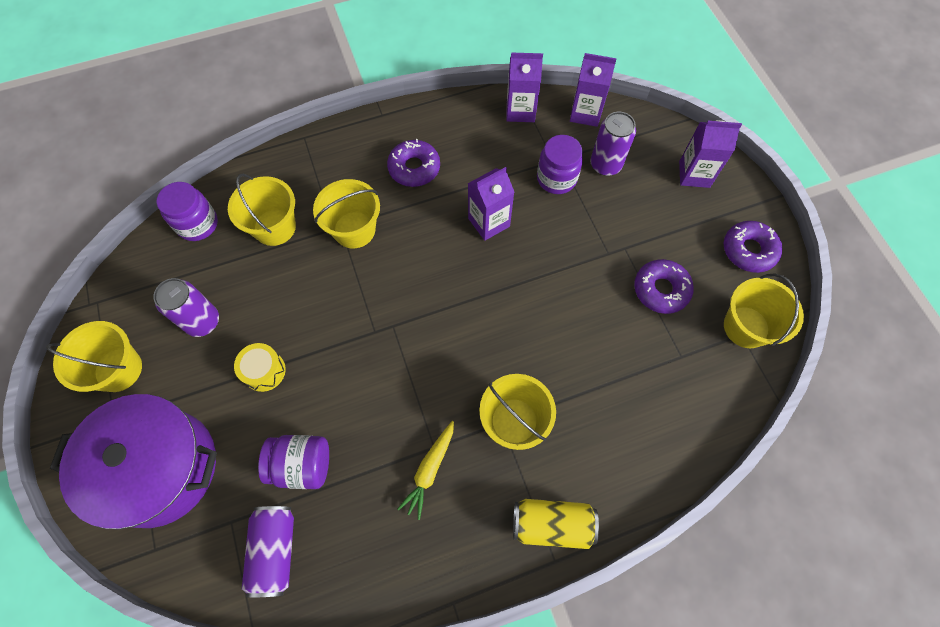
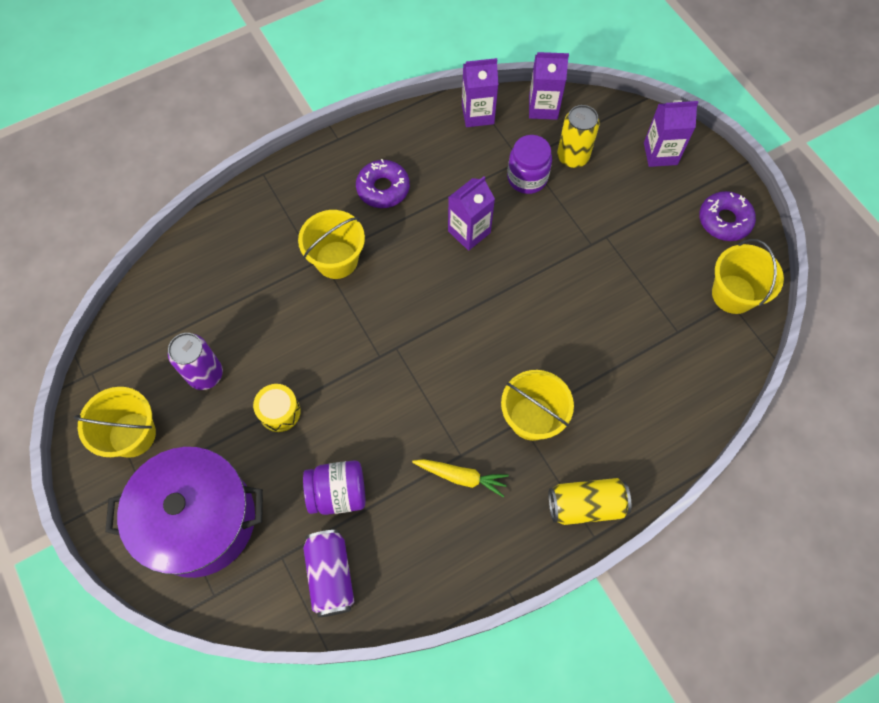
camera: 10 degrees left, 0 degrees up
(198, 224) = (175, 279): purple jar -> none
(275, 227) = (255, 270): yellow bucket -> none
(429, 470) = (461, 477): yellow carrot -> yellow carrot turned 90 degrees counterclockwise
(605, 165) = (572, 157): purple can -> yellow can
(661, 290) = (647, 271): purple donut -> none

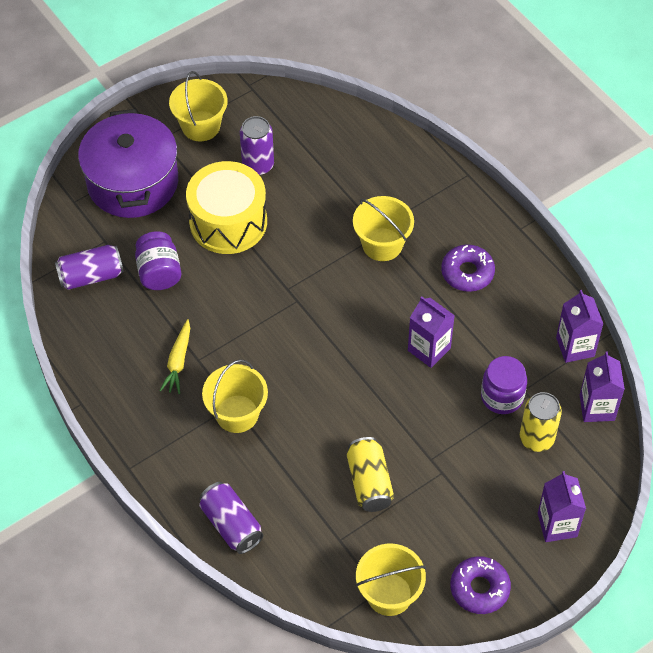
camera: 85 degrees right, 10 degrees down
(279, 412) = (228, 222): yellow drum -> yellow drum, size x2.15
(585, 505) = (157, 460): yellow can -> yellow can (369, 482)
(663, 432) = (231, 525): none -> purple can

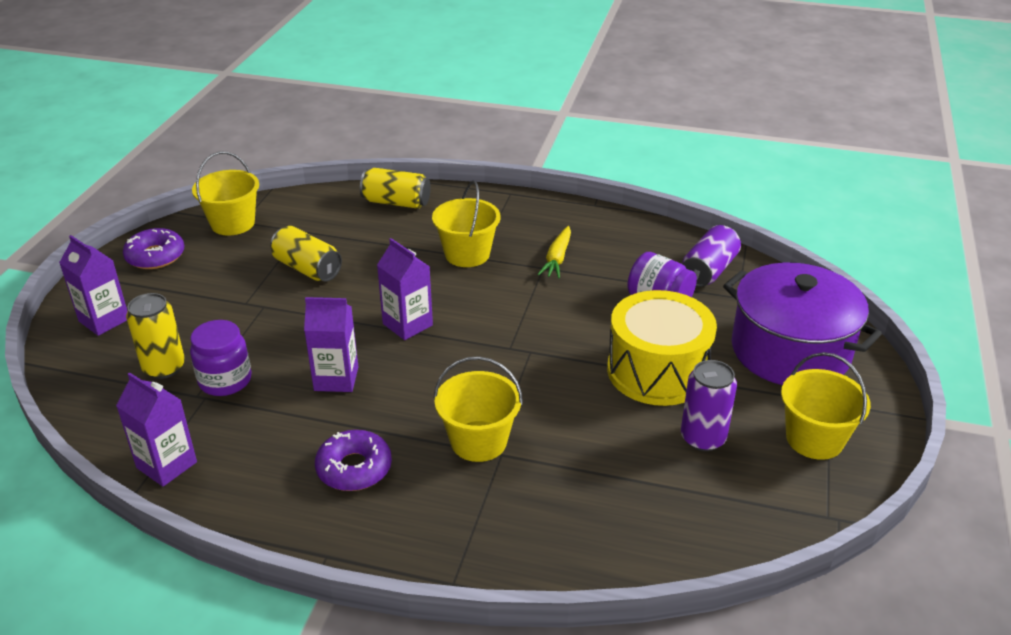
camera: 140 degrees right, 20 degrees down
(178, 361) = (557, 259): yellow carrot -> yellow carrot turned 135 degrees counterclockwise
(231, 525) = (396, 202): purple can -> yellow can
(597, 407) = (108, 423): purple carton -> purple carton (407, 324)

